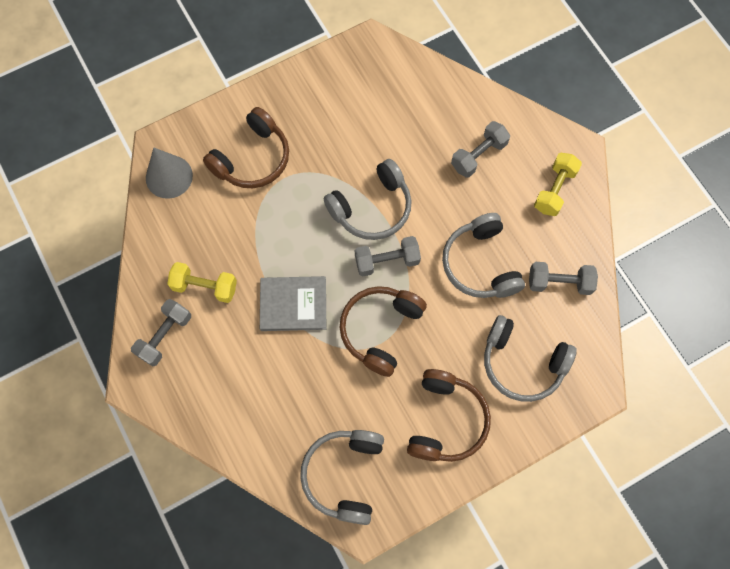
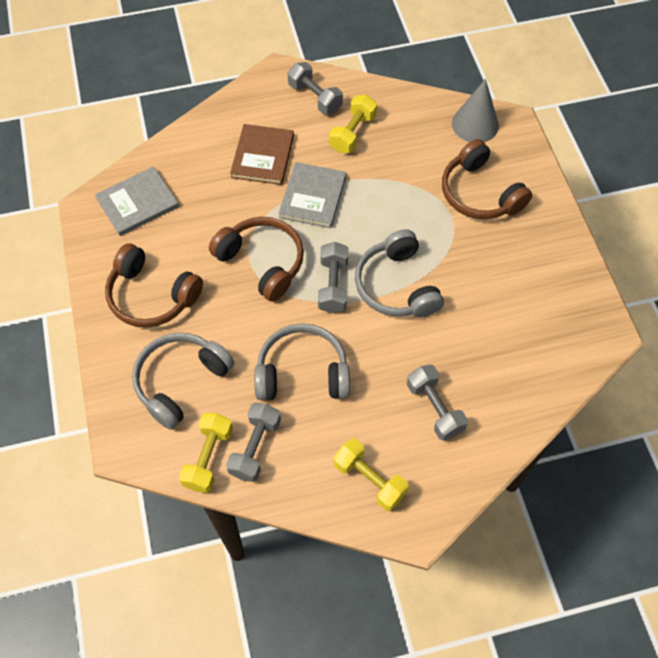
camera: 105 degrees right, 10 degrees down
(255, 367) = (262, 156): none -> brown book
(344, 475) = (137, 203): grey headphones -> grey book
(581, 317) = (208, 458): none -> yellow dumbbell

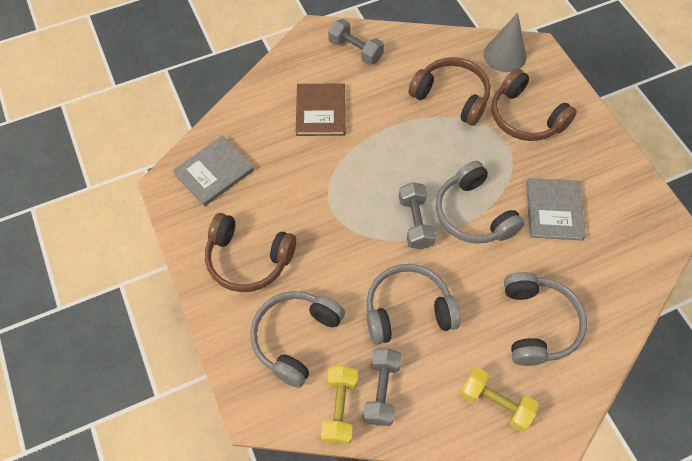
camera: 10 degrees left, 0 degrees up
(262, 262) = (344, 211): brown headphones -> brown headphones (451, 97)
(313, 197) = (376, 142): grey book -> grey book (554, 210)
(352, 133) = (397, 78): yellow dumbbell -> none
(434, 408) = (537, 324): grey dumbbell -> grey headphones

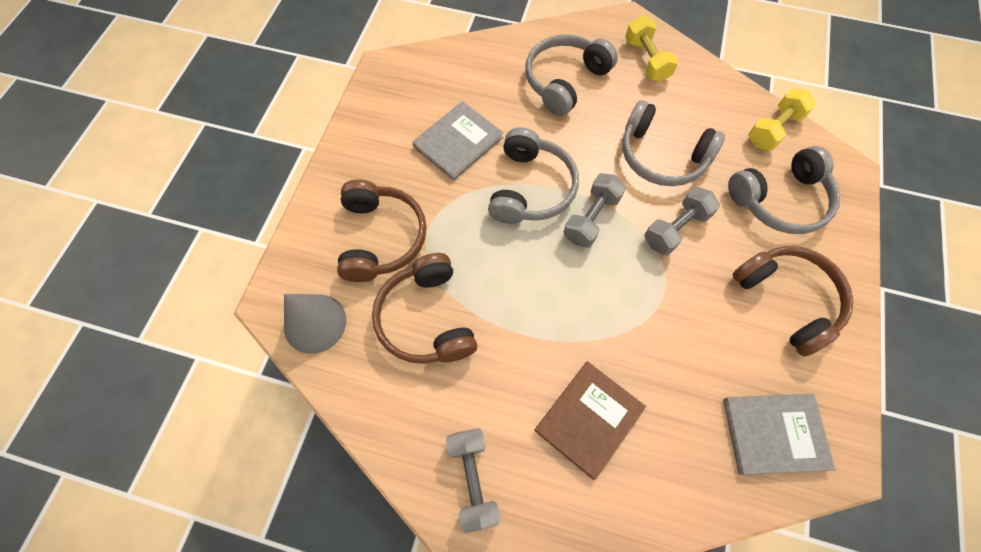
camera: 140 degrees left, 5 degrees up
(381, 391) = (729, 119): grey dumbbell -> grey dumbbell (676, 229)

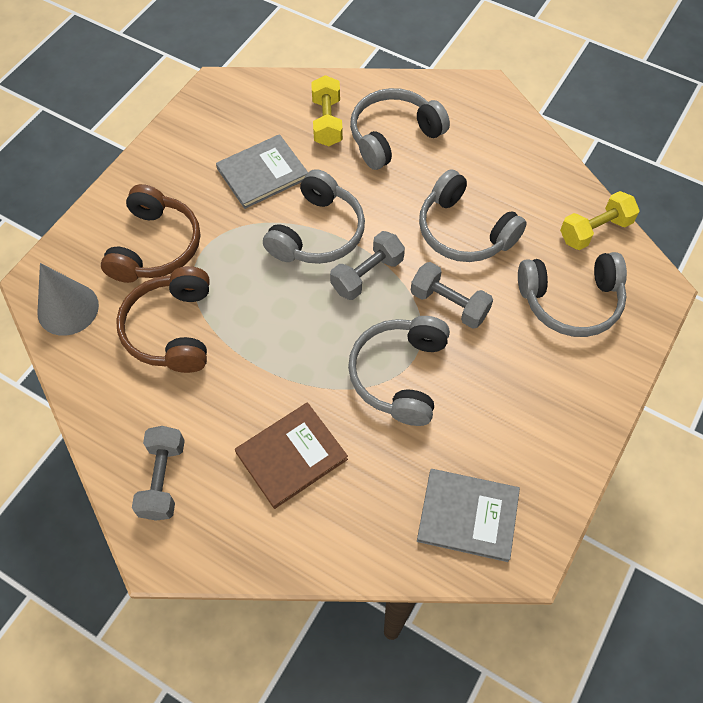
camera: 15 degrees right, 5 degrees down
(646, 60) = (487, 133): yellow dumbbell -> yellow dumbbell (327, 122)
(658, 309) = (400, 375): none -> grey headphones
(676, 229) = (449, 304): grey dumbbell -> grey dumbbell turned 60 degrees clockwise
(787, 300) = (535, 398): brown headphones -> none

